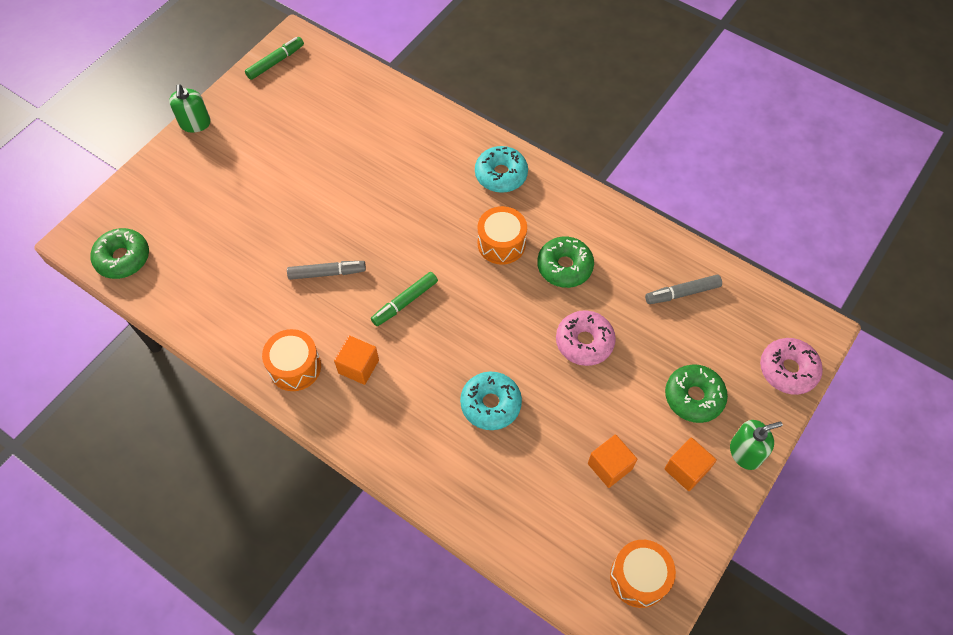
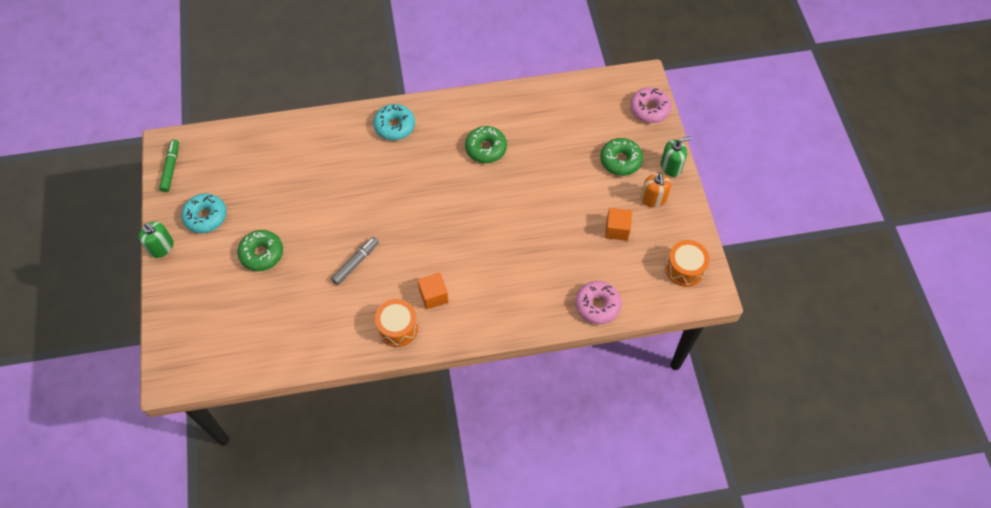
camera: 45 degrees left, 0 degrees up
(123, 258) = (214, 363): green donut -> green donut (262, 254)
(405, 302) = (420, 240): green marker -> none
(490, 404) = (526, 252): turquoise donut -> turquoise donut (206, 217)
(501, 243) = (438, 164): orange drum -> none
(584, 342) = (539, 179): pink donut -> pink donut (597, 305)
(682, 293) = (560, 112): grey marker -> none
(686, 469) = (653, 199): orange cube -> orange soap dispenser
(745, 452) = (671, 167): green soap dispenser -> green soap dispenser turned 45 degrees clockwise

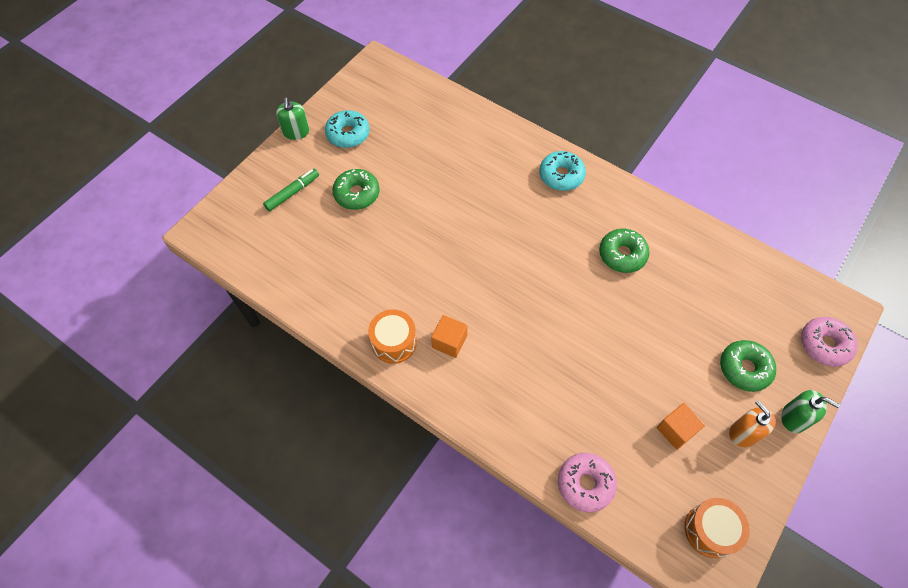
camera: 45 degrees right, 0 degrees up
(171, 168) = (362, 80): green marker -> green marker (292, 193)
(356, 263) = (417, 260): grey marker -> none
(653, 199) = (744, 433): orange soap dispenser -> orange soap dispenser turned 105 degrees clockwise

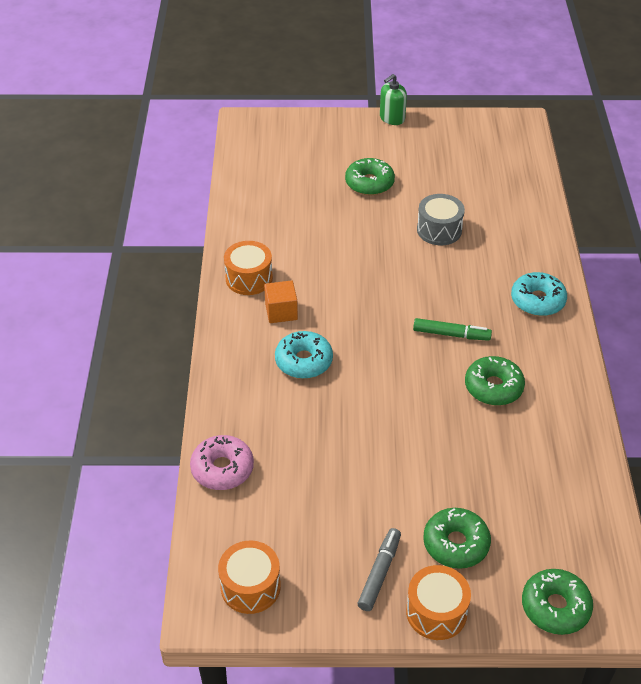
camera: 55 degrees right, 15 degrees down
(292, 193) = (331, 148): green marker -> green marker (451, 334)
(348, 134) = (424, 146): turquoise donut -> turquoise donut (303, 361)
(446, 184) = (439, 230): none -> grey drum
(676, 430) = (334, 514): orange cube -> none
(744, 433) = (379, 573): orange soap dispenser -> grey marker
(794, 418) = (436, 612): green soap dispenser -> orange drum
(824, 345) = (555, 607): pink donut -> green donut

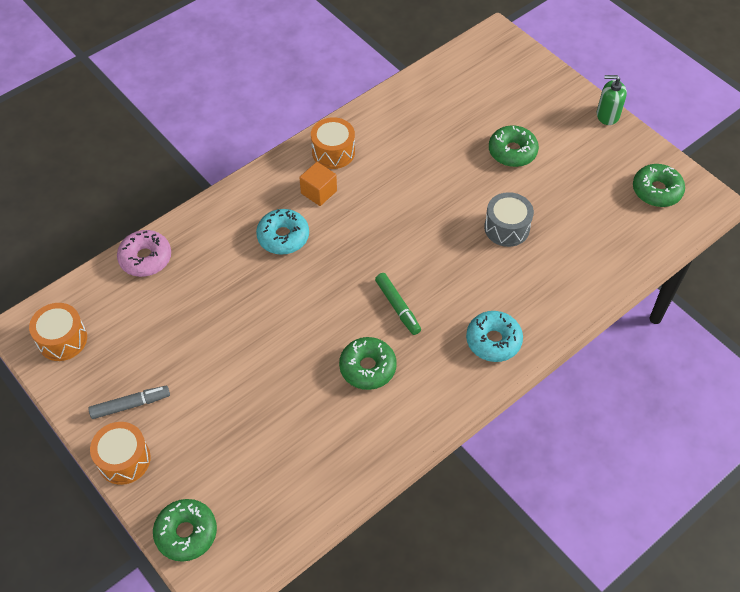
camera: 50 degrees right, 10 degrees up
(456, 544) = (193, 435): green donut -> green donut (656, 191)

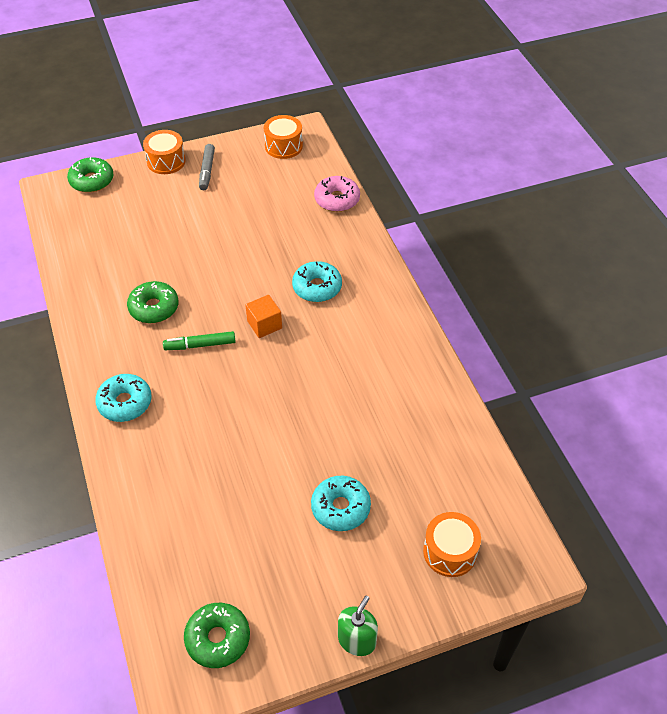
camera: 110 degrees right, 5 degrees down
(319, 192) = (357, 325): orange cube -> orange cube (264, 325)
(333, 152) = (404, 349): orange drum -> orange drum (450, 552)
(507, 228) = (242, 462): grey drum -> none
(512, 152) = (340, 508): green donut -> turquoise donut

